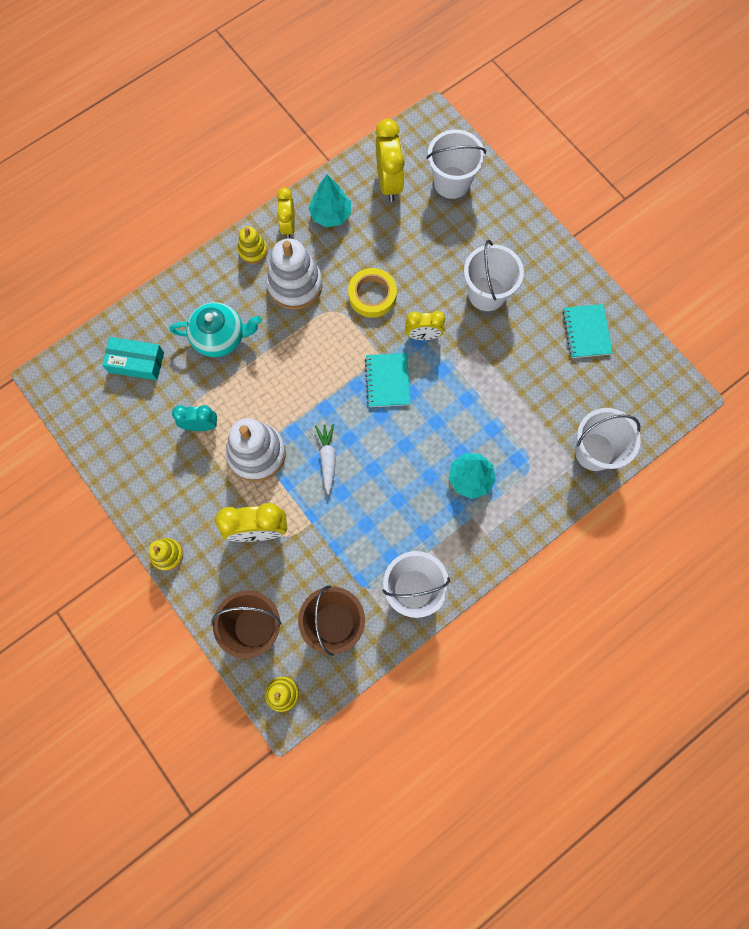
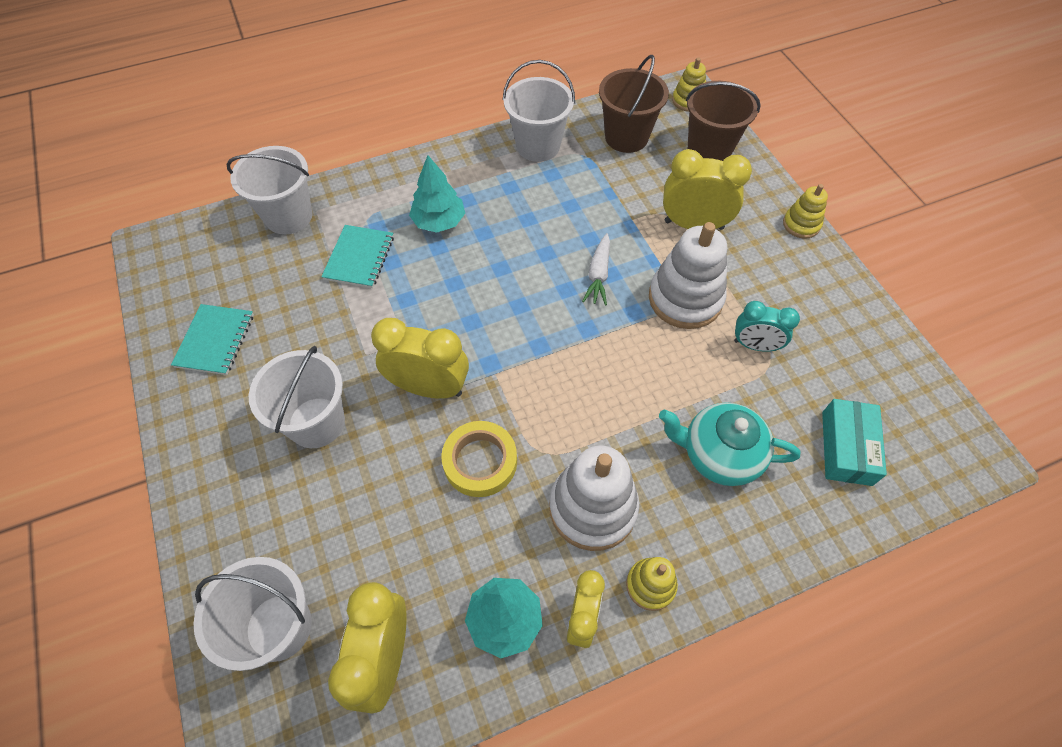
camera: 165 degrees left, 15 degrees down
(136, 362) = (846, 448): turquoise box -> turquoise box turned 75 degrees clockwise
(387, 381) = (497, 342): turquoise notebook -> turquoise notebook (359, 258)
(423, 335) = (429, 387): yellow clock -> yellow clock, size x1.56

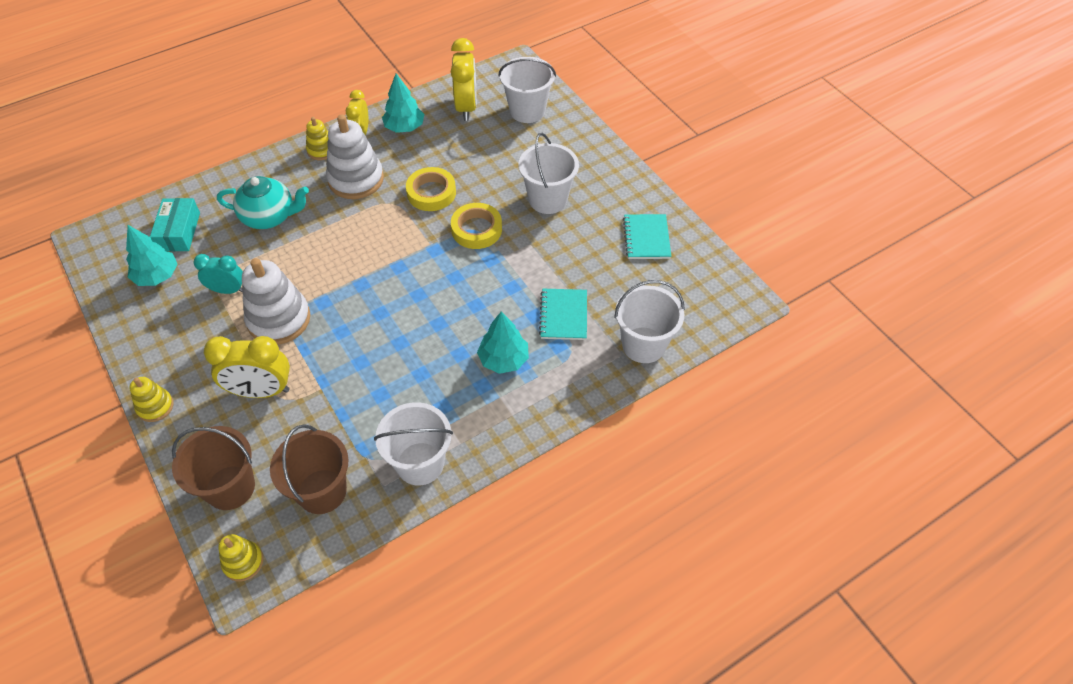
camera: 170 degrees right, 5 degrees down
(429, 387) = (476, 229): yellow clock -> yellow tape
(598, 275) = (353, 330): white carrot -> none
(853, 379) = (157, 276): none -> turquoise tree

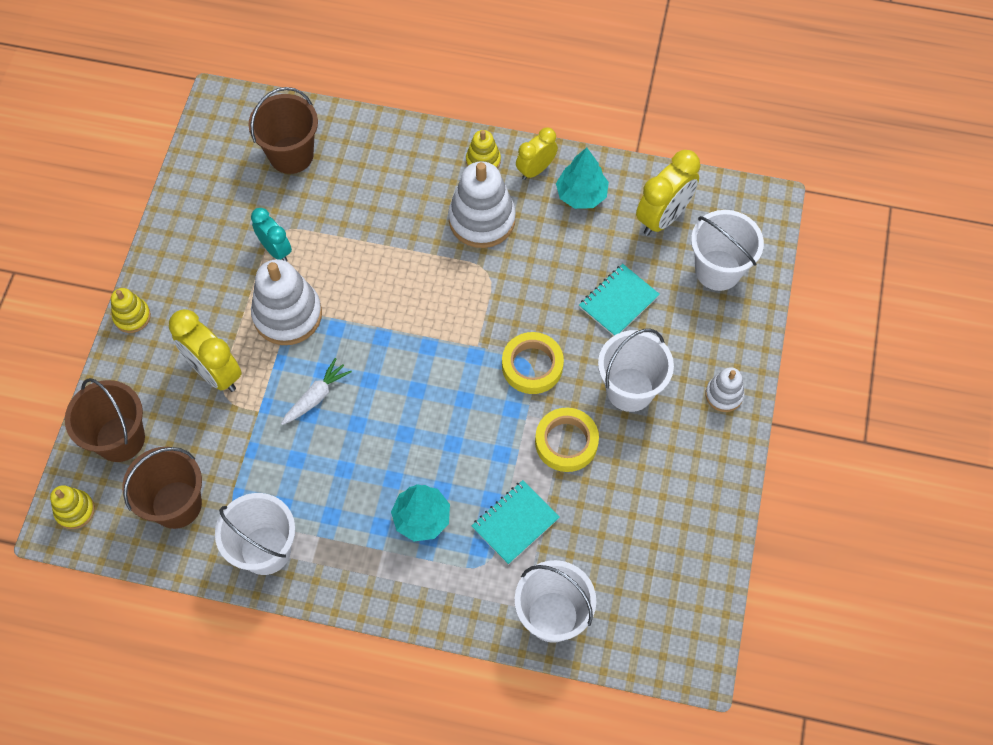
camera: 45 degrees right, 10 degrees up
(157, 276) = (237, 188): turquoise tree -> none
(179, 231) = (291, 155): turquoise box -> brown bucket
(269, 217) = (374, 200): turquoise teapot -> none
(353, 349) = (316, 396): none -> white carrot
(431, 193) = (532, 291): yellow tape -> yellow tape (566, 442)
(602, 164) = (724, 395): none -> white stacking toy
(646, 238) = (676, 512): turquoise notebook -> turquoise notebook (618, 302)

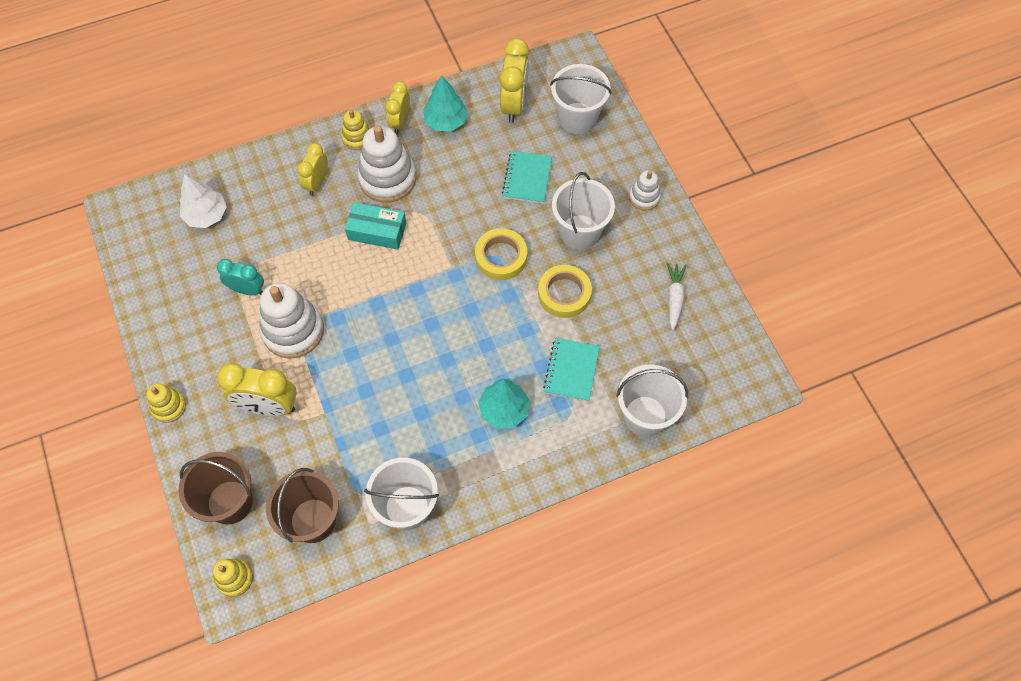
camera: 35 degrees left, 0 degrees up
(291, 155) = (206, 215): brown bucket -> white tree
(316, 396) = (360, 375): white carrot -> white carrot (674, 298)
(413, 184) = (317, 183): none -> yellow clock
(433, 266) = (377, 231): none -> turquoise box

